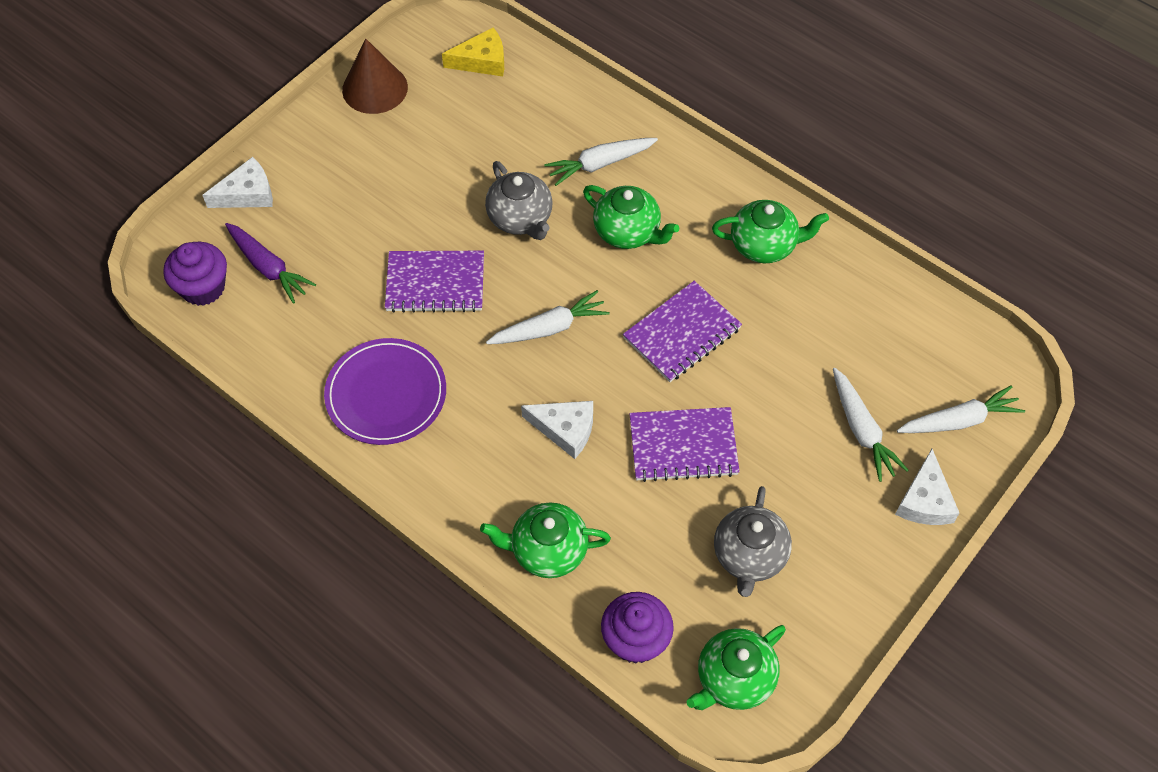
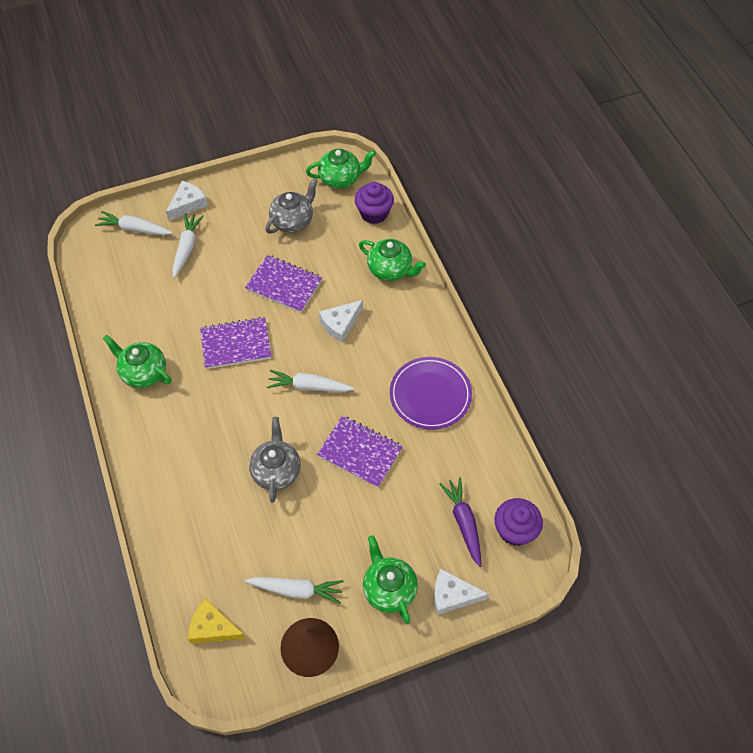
camera: 150 degrees left, 0 degrees up
(565, 429) = (340, 324): white cheese -> white cheese turned 90 degrees counterclockwise
(600, 164) = (196, 485): white carrot -> white carrot (296, 590)
(628, 232) = (216, 425): green teapot -> green teapot (389, 589)

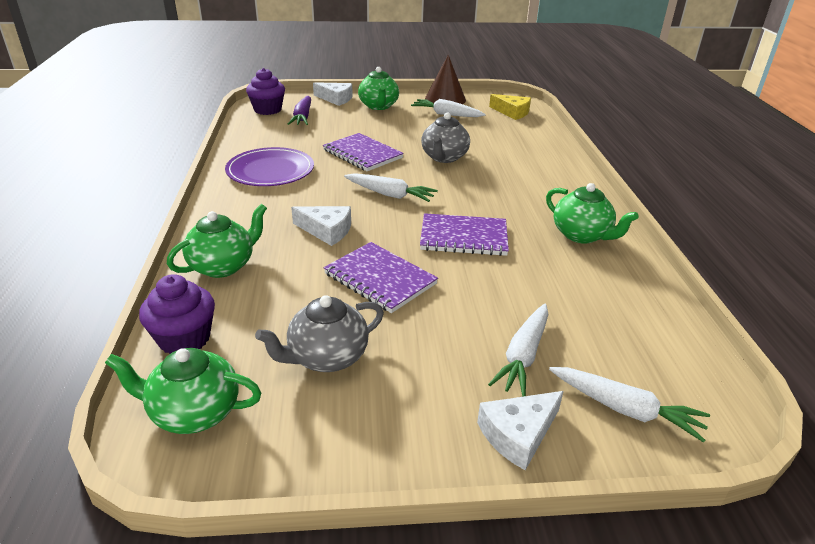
camera: 165 degrees left, 25 degrees down
(340, 324) = (327, 231): white cheese -> white cheese turned 45 degrees clockwise
(390, 270) = (223, 266): green teapot -> green teapot turned 90 degrees clockwise

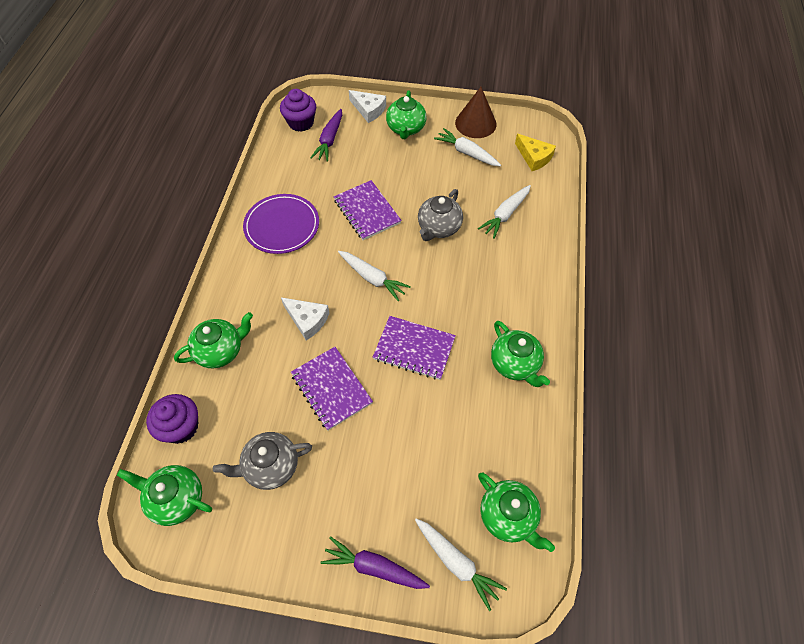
camera: 15 degrees right, 25 degrees up
(518, 434) = (374, 567): white cheese -> purple carrot
(523, 356) = (407, 495): white carrot -> white carrot (505, 215)
(659, 355) = (508, 516): none -> green teapot

